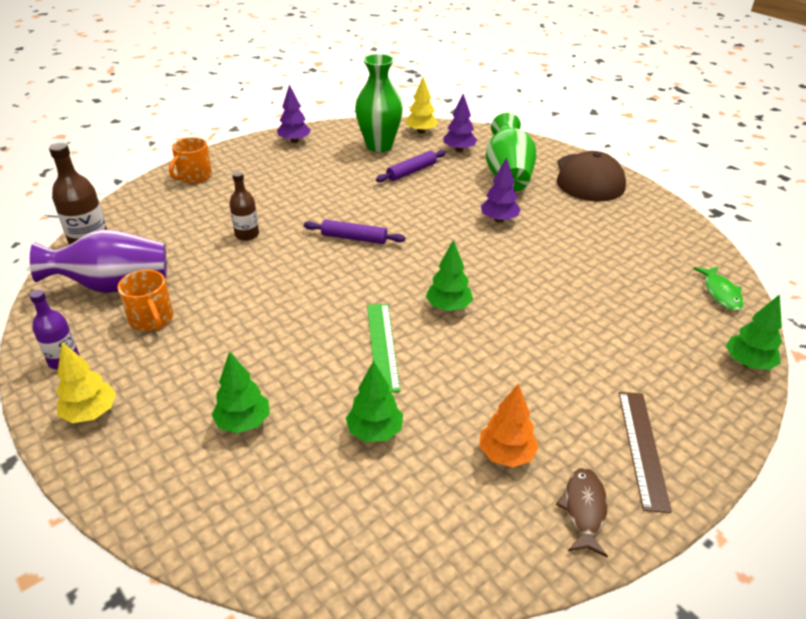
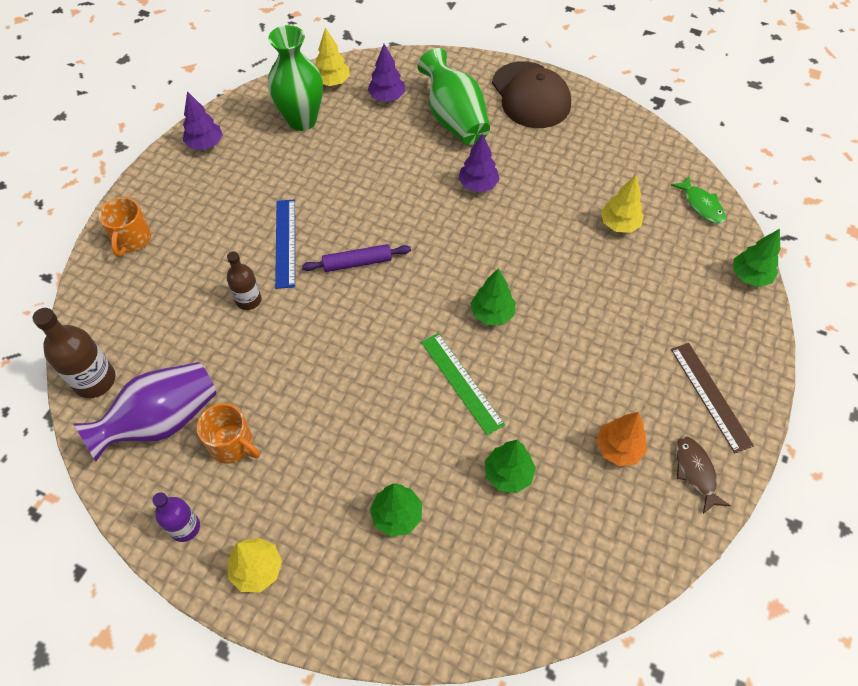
camera: 25 degrees left, 20 degrees up
(306, 210) = (285, 243): none -> blue ruler
(411, 171) = (358, 147): purple rolling pin -> none
(621, 282) = (619, 224): none -> yellow tree

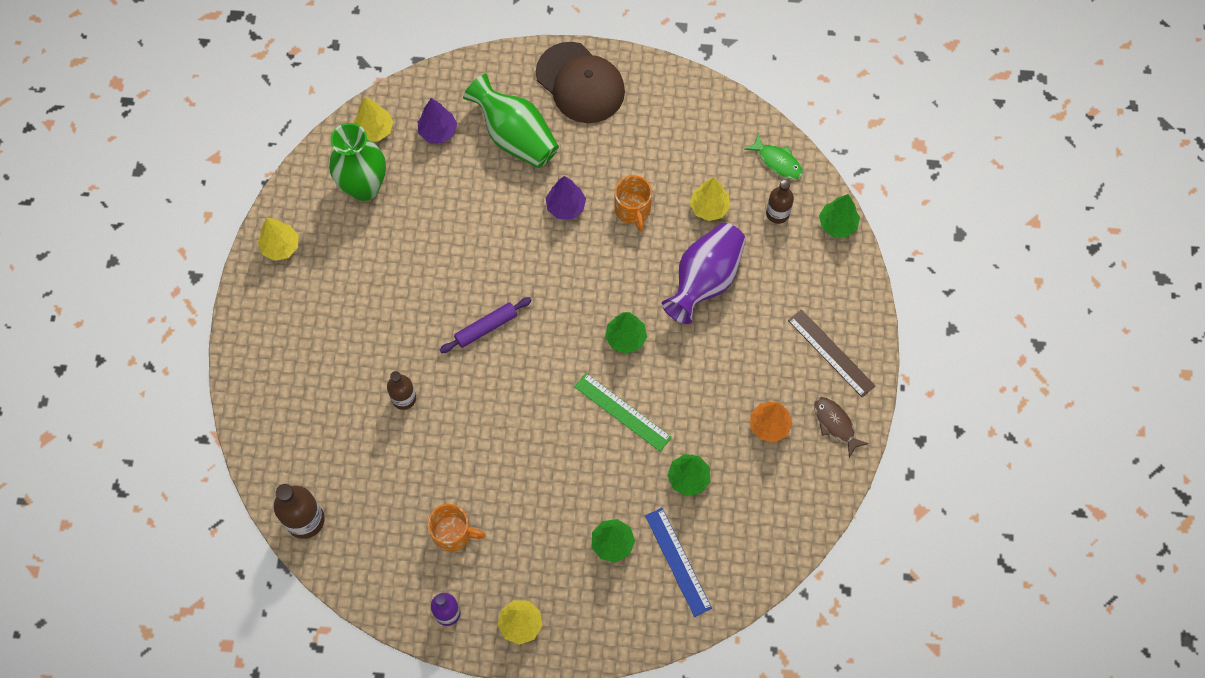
camera: 20 degrees left, 10 degrees up
(132, 239) = (264, 374): orange mug -> orange mug (633, 209)
(162, 421) = (383, 534): purple vase -> purple vase (705, 280)
(205, 144) = (281, 247): purple tree -> yellow tree
(285, 243) = (411, 329): blue ruler -> blue ruler (678, 561)
(688, 249) = (777, 213): none -> brown bottle

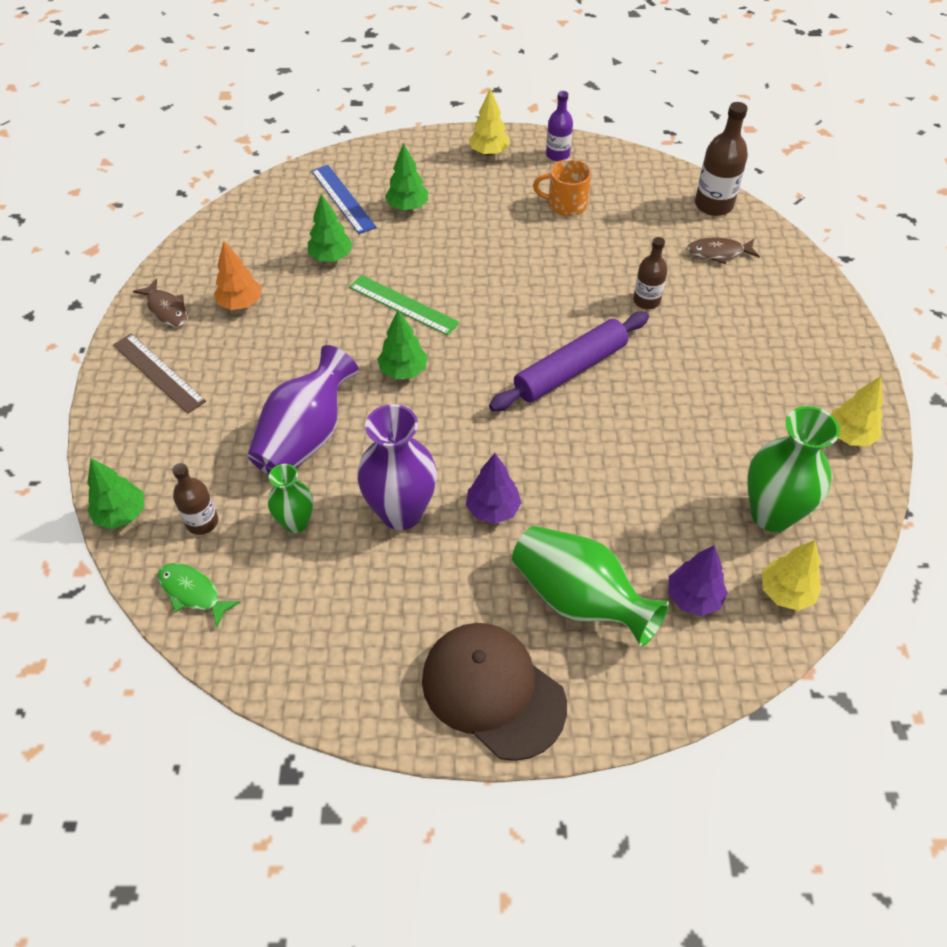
camera: 175 degrees right, 15 degrees down
(321, 453) = (718, 253): none -> brown fish
(486, 327) = (570, 370): purple rolling pin -> purple rolling pin, size x1.61
(633, 209) = (401, 512): orange mug -> purple vase
(709, 207) = (296, 522): yellow tree -> green vase

